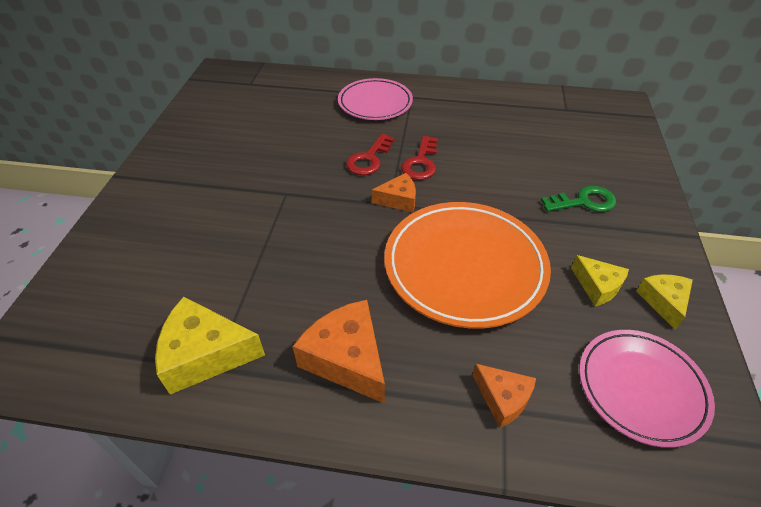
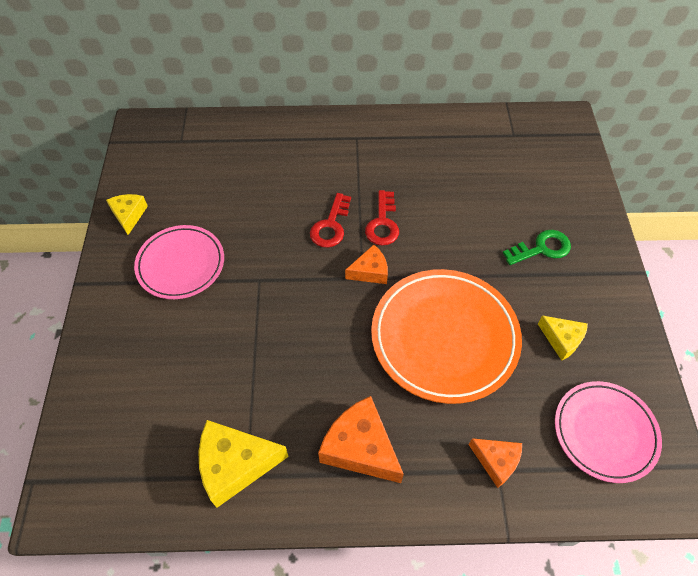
camera: 10 degrees left, 10 degrees up
(375, 103) = (321, 151): pink plate -> pink plate (181, 264)
(663, 302) = (618, 346): yellow cheese -> yellow cheese (129, 215)

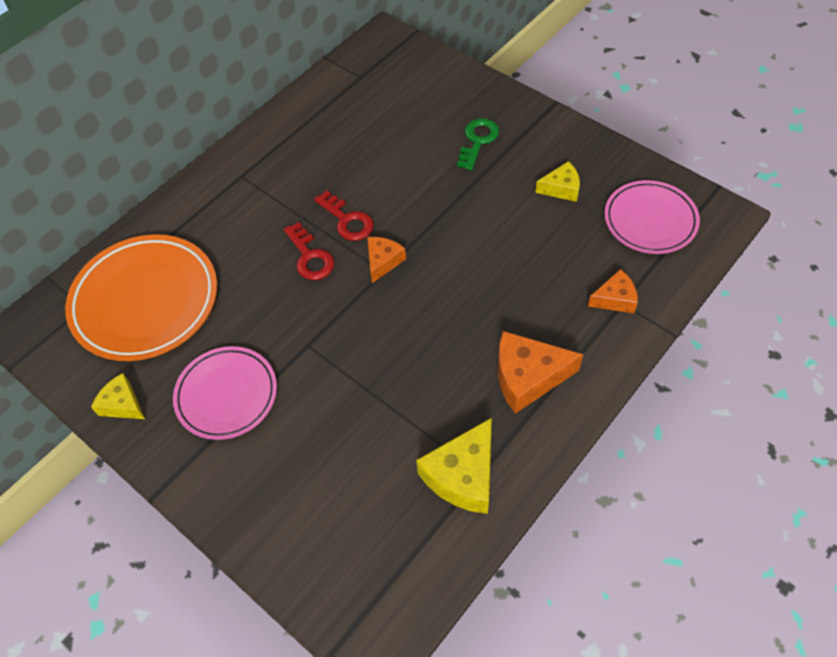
camera: 45 degrees left, 0 degrees up
(444, 337) = (490, 256): orange plate -> orange plate (145, 301)

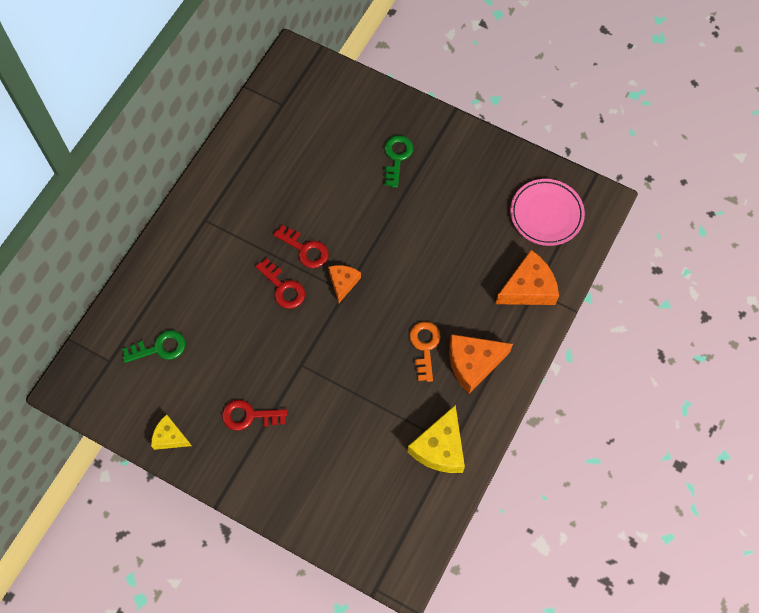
camera: 15 degrees left, 10 degrees up
(145, 301) = (159, 348): orange plate -> green key
(226, 395) = (249, 416): pink plate -> red key
(468, 347) = (424, 347): none -> orange key
(561, 188) = (472, 194): yellow cheese -> none
(615, 299) = (528, 288): orange cheese -> orange cheese, size x1.68

